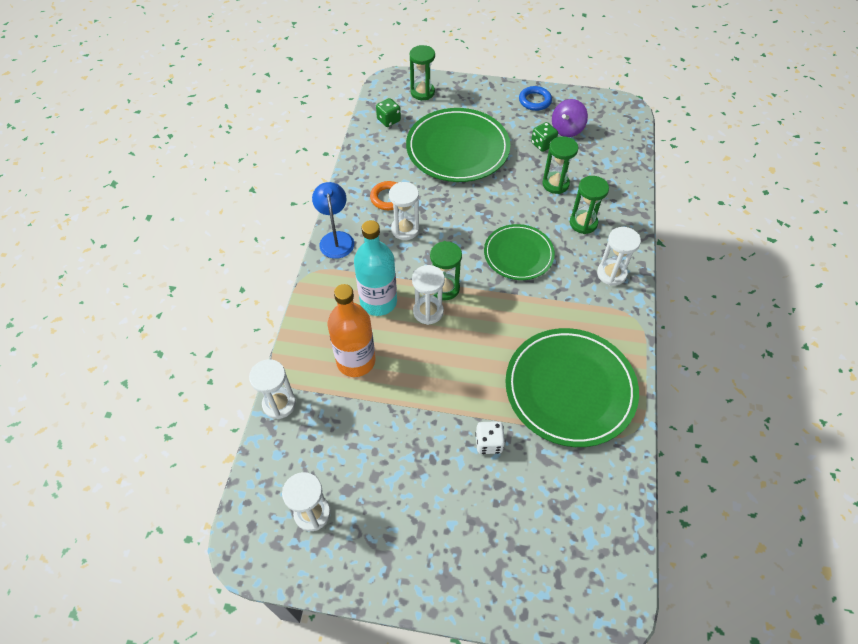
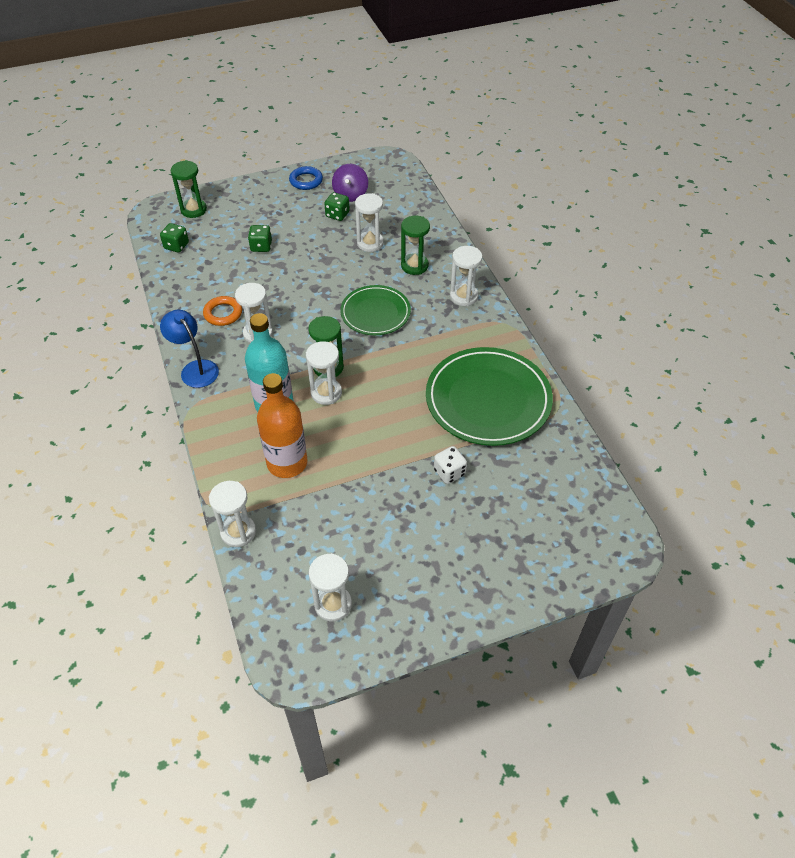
camera: 30 degrees left, 5 degrees down
(457, 149) = (261, 246): green plate -> green dice
(555, 184) = (370, 243): green hourglass -> white hourglass

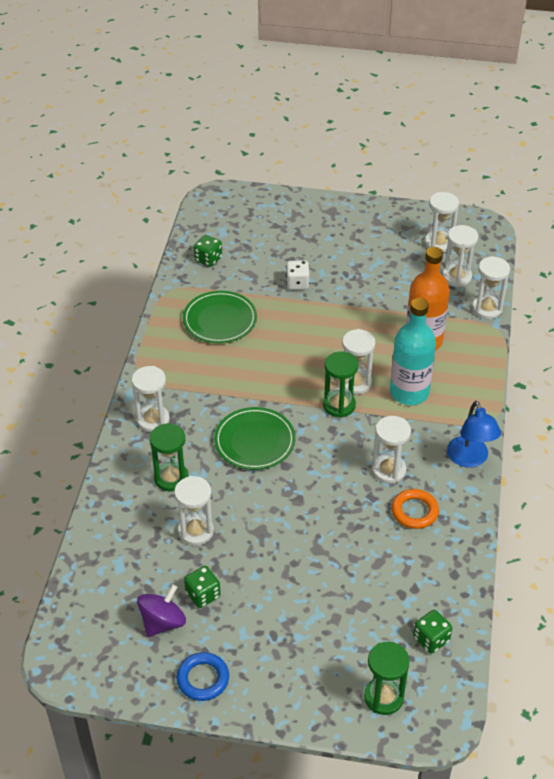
camera: 150 degrees left, 5 degrees down
(261, 246) = (325, 587): green dice -> green dice (208, 259)
(289, 561) = (456, 277): none -> white hourglass
(488, 399) = (220, 320): green plate -> green plate, size x0.61

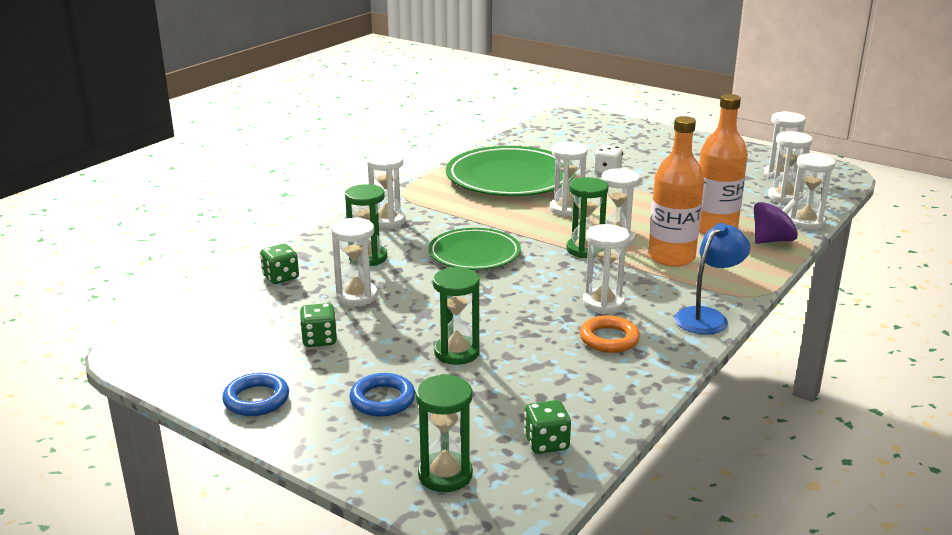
camera: 25 degrees right, 20 degrees down
(163, 622) = (259, 348): purple spinning top -> purple spinning top (772, 240)
(208, 259) = (532, 144): green dice -> green dice (280, 277)
(220, 320) = (510, 178): green plate -> green plate, size x1.64
(294, 353) = (567, 209): none -> white hourglass
(294, 642) = (382, 400): none -> blue ring
(315, 569) = (456, 353): none -> green hourglass
(409, 392) = (671, 257): turquoise bottle -> orange bottle
(470, 459) = (707, 317): blue lamp -> blue lamp turned 150 degrees counterclockwise

